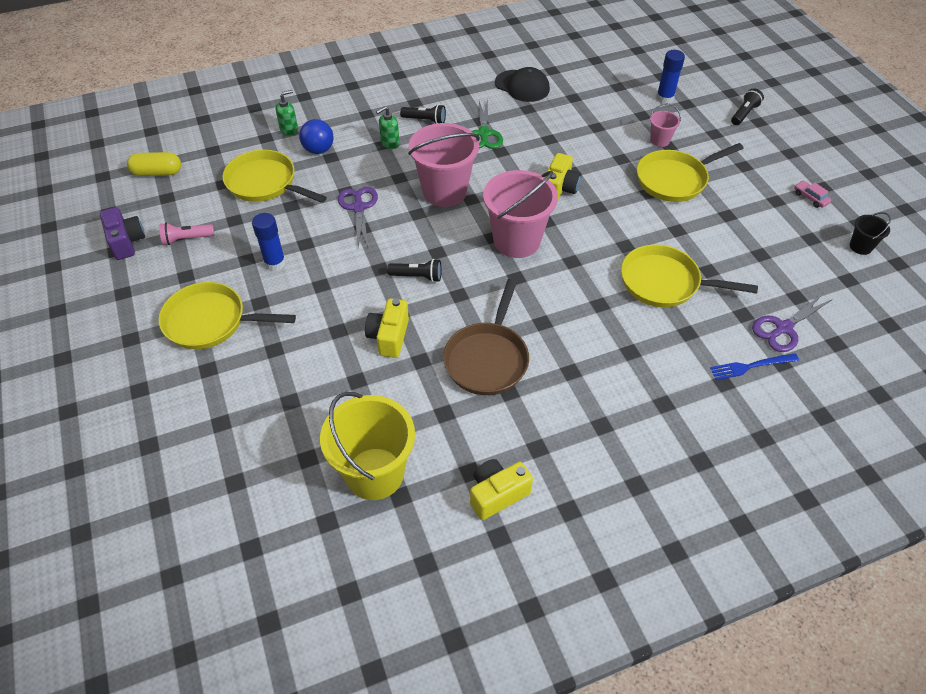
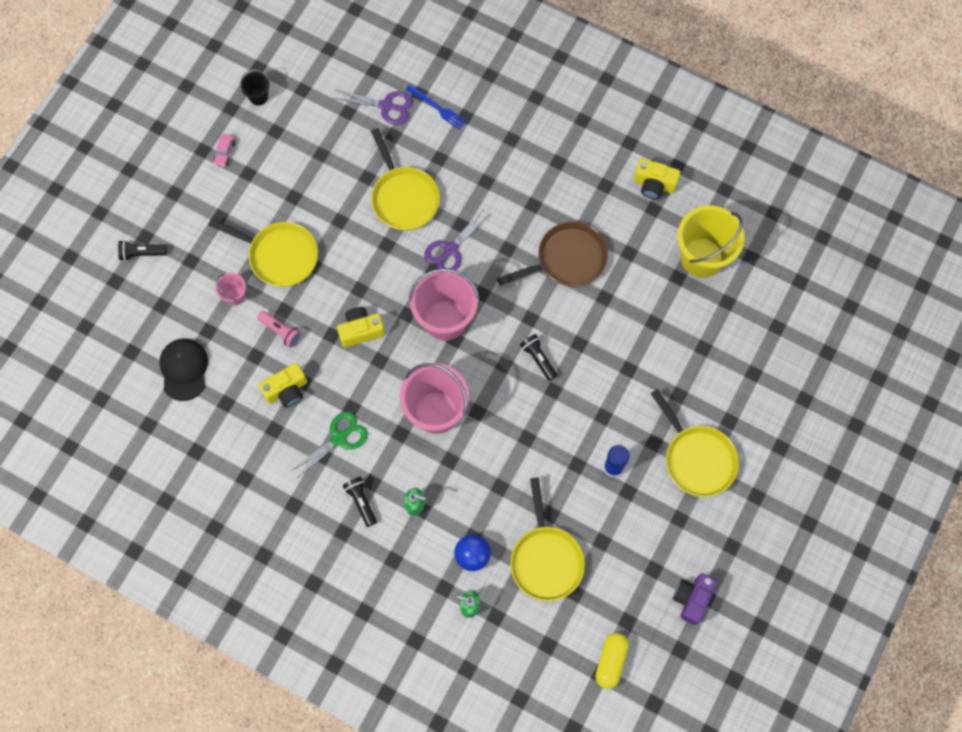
camera: 130 degrees left, 20 degrees up
(157, 172) = (611, 661): yellow capsule -> yellow capsule turned 60 degrees clockwise
(187, 239) = (650, 556): pink flashlight -> pink flashlight (281, 331)
(359, 208) = (508, 460): purple scissors -> purple scissors (450, 249)
(389, 337) = (604, 332): yellow camera -> yellow camera (287, 390)
(522, 86) = (243, 458): black cap -> black cap (184, 369)
(664, 98) = (167, 328): blue glue stick -> none

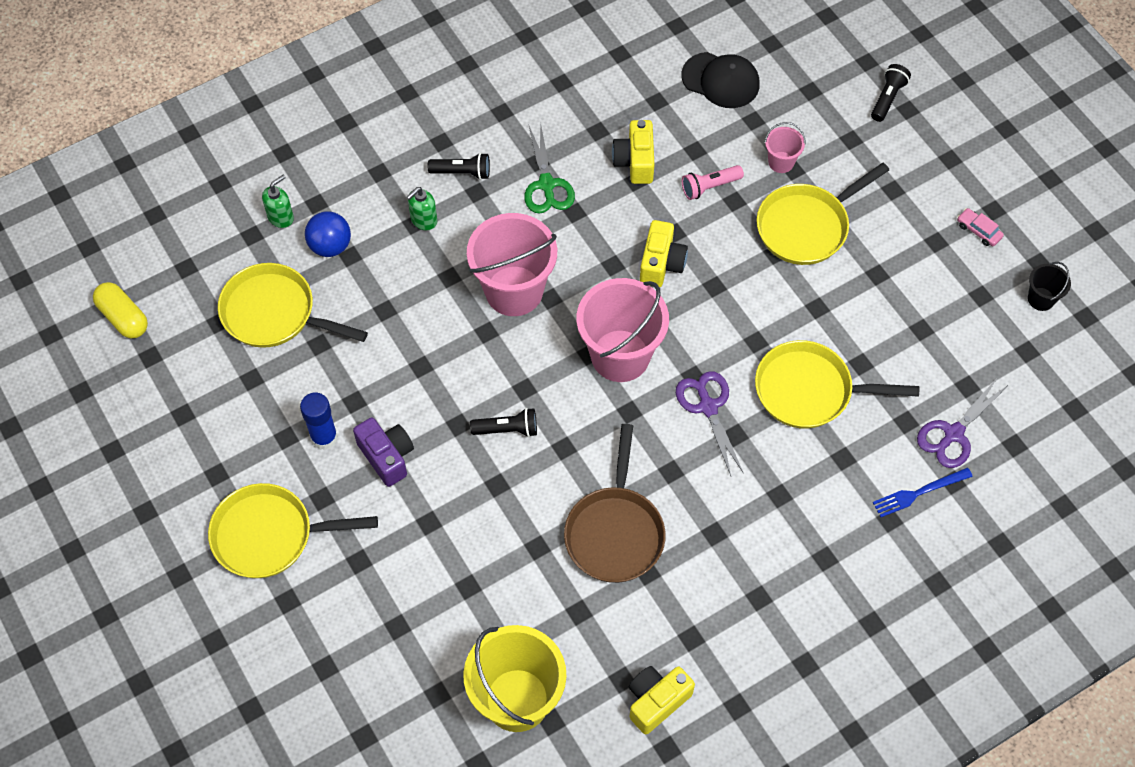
camera: 120 degrees right, 10 degrees down
(692, 599) = (122, 435): purple camera -> purple camera (387, 456)

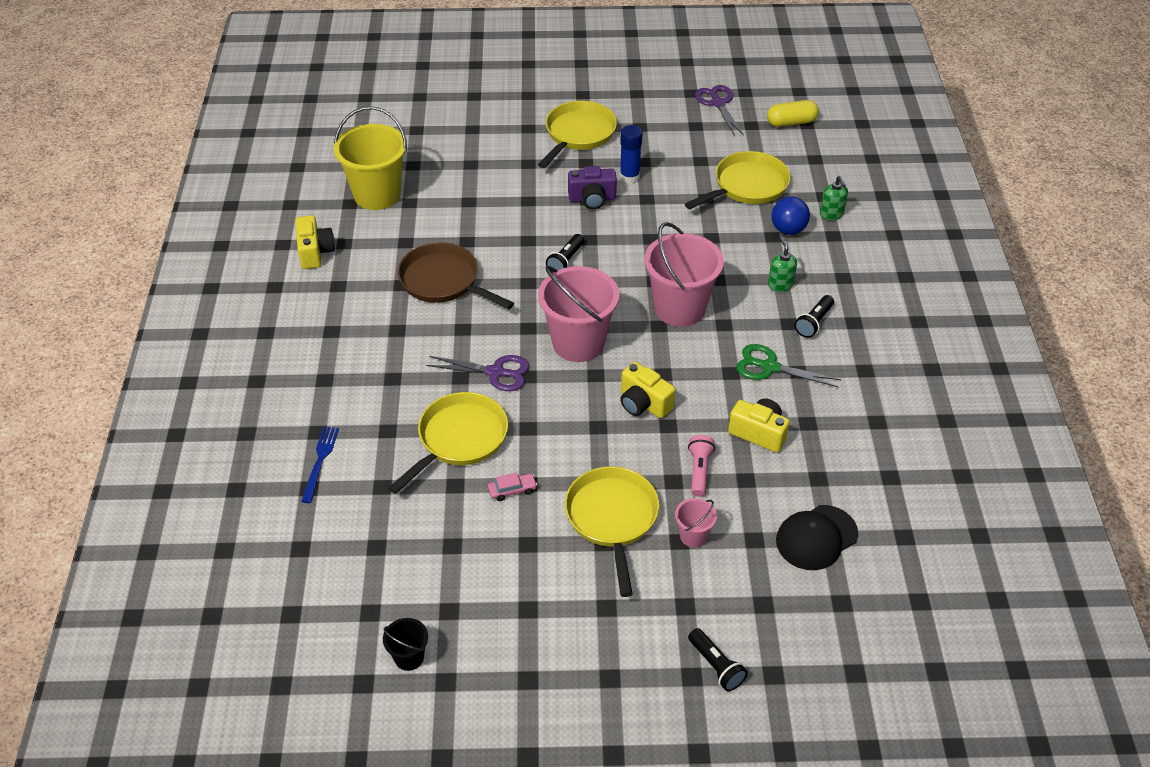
camera: 120 degrees right, 15 degrees down
(953, 434) = (345, 512): purple scissors -> purple scissors (718, 103)
(978, 230) = (515, 651): pink car -> pink car (512, 490)

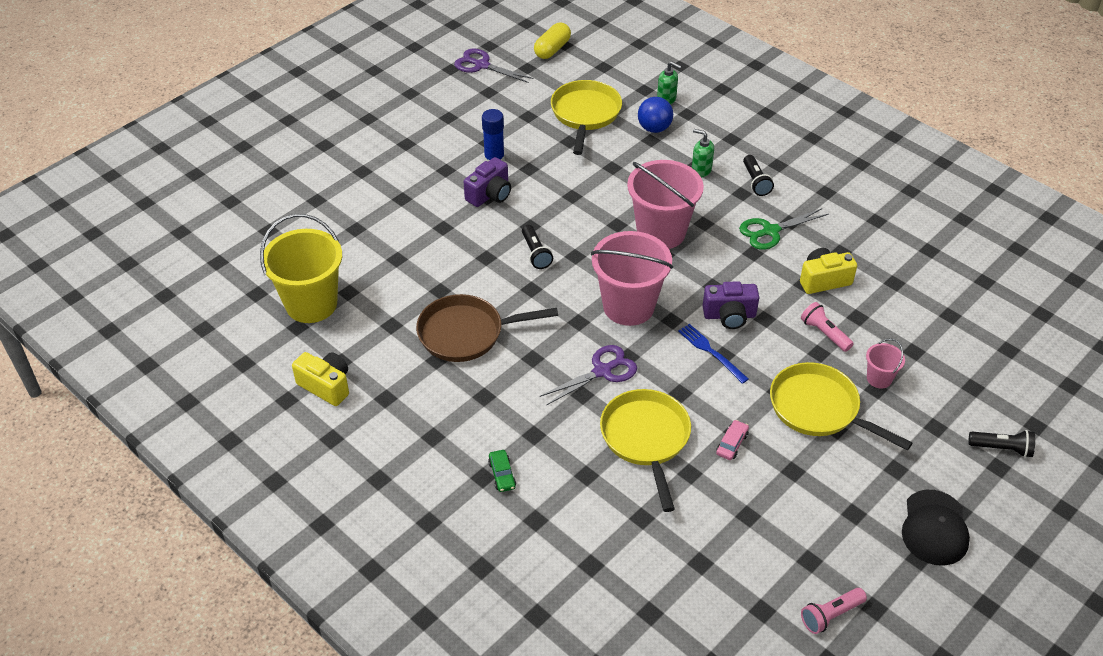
camera: 45 degrees left, 0 degrees up
(320, 461) = (570, 539): blue fork -> blue fork (711, 352)
(337, 387) = (502, 475): none -> green car
(409, 657) = (830, 615): black bucket -> pink flashlight
(578, 134) = (409, 152): yellow pan -> none
(643, 403) = (729, 316): yellow camera -> purple camera
(816, 537) = (943, 321): black cap -> black cap (934, 528)

